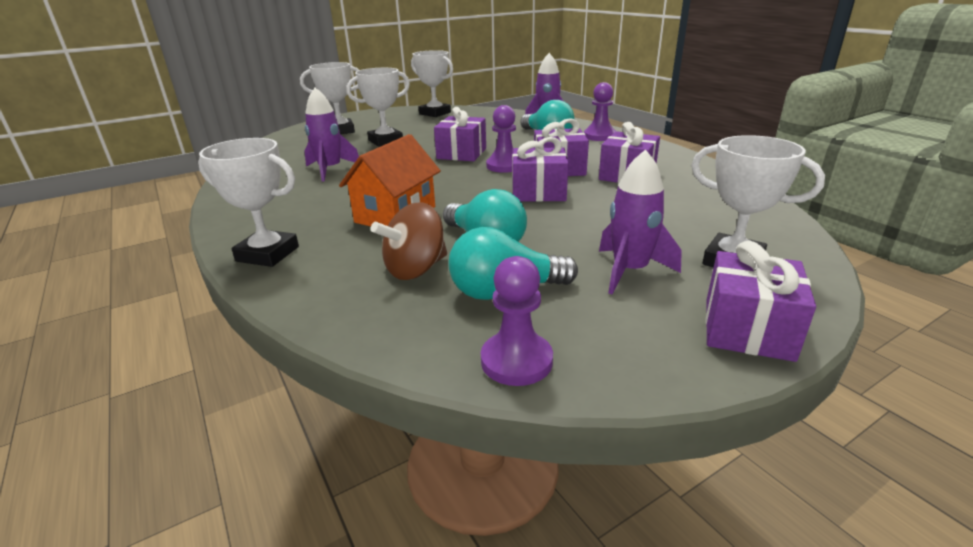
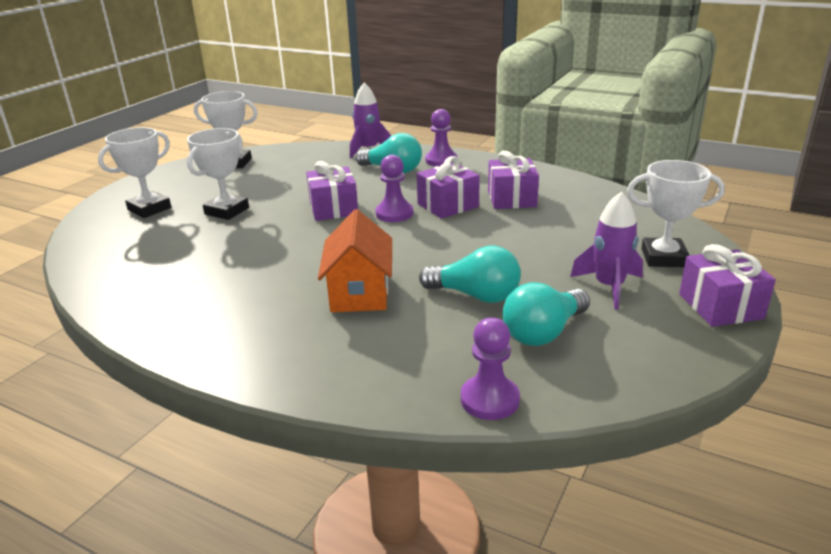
camera: 30 degrees left, 0 degrees up
(267, 254) = (291, 370): white trophy -> none
(330, 170) = (214, 261): purple rocket -> none
(415, 269) = (451, 338): brown spinning top -> none
(516, 361) = (615, 381): purple pawn -> purple pawn (489, 399)
(538, 192) = (459, 234): purple gift -> none

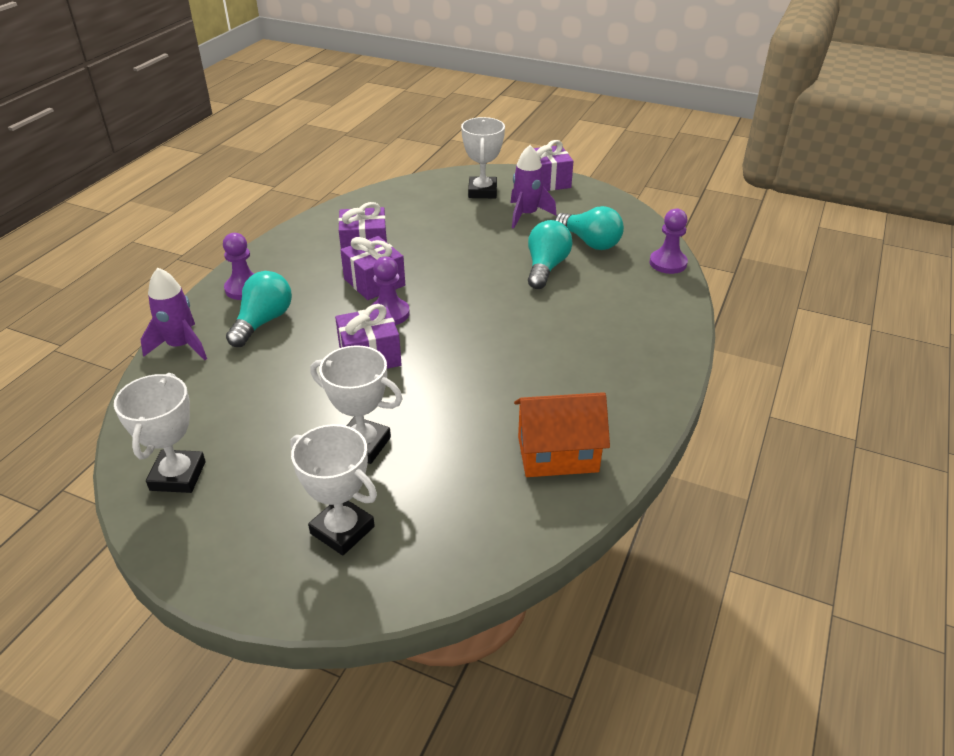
camera: 95 degrees left, 10 degrees up
(359, 292) = (548, 323): orange house -> orange house (557, 454)

